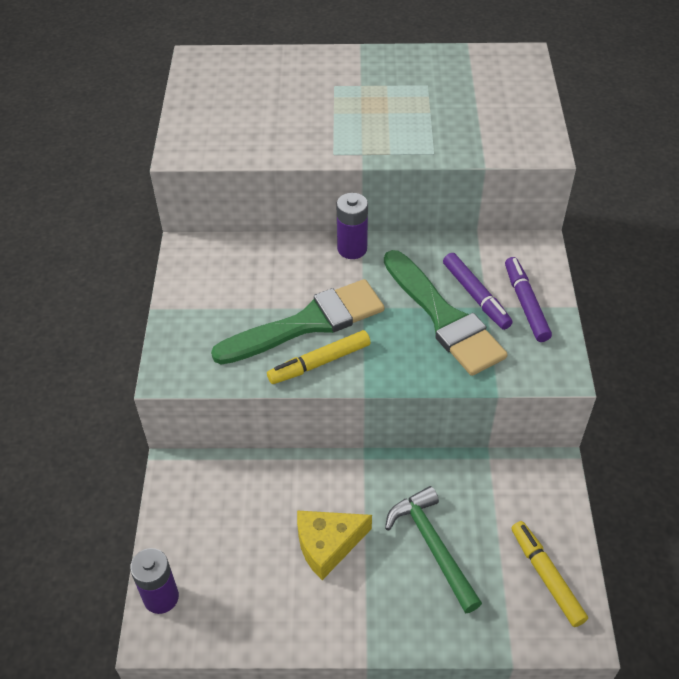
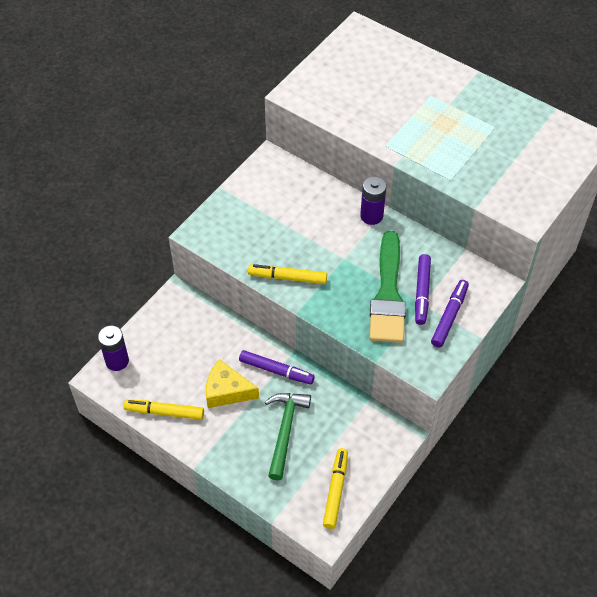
camera: 35 degrees right, 5 degrees up
(274, 620) = (165, 412): none -> yellow marker
(308, 323) = (302, 249): green brush -> none
(363, 485) = (276, 370): none -> purple marker

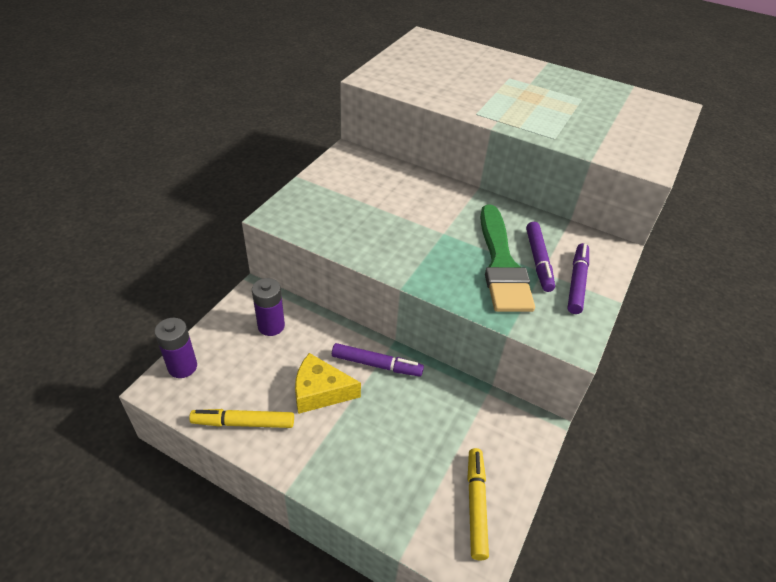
camera: 10 degrees left, 10 degrees down
(285, 430) = (398, 433): green hammer -> none
(288, 278) = (384, 254): yellow marker -> none
(371, 216) = (463, 195): purple battery -> purple battery (271, 326)

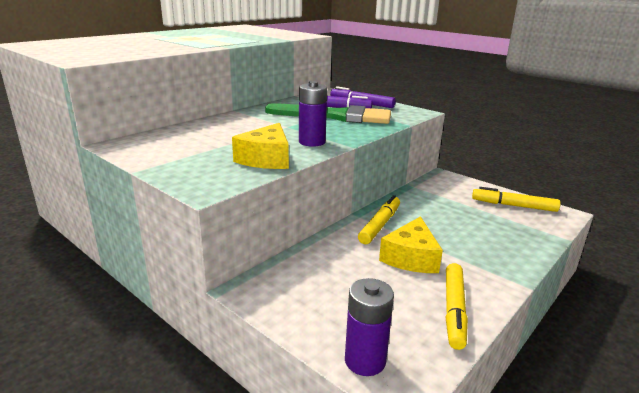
camera: 75 degrees left, 20 degrees down
(271, 326) = (311, 280): purple battery -> purple battery (312, 142)
(344, 235) = (266, 159): none -> yellow cheese
(376, 364) = (379, 225): purple marker -> yellow marker

